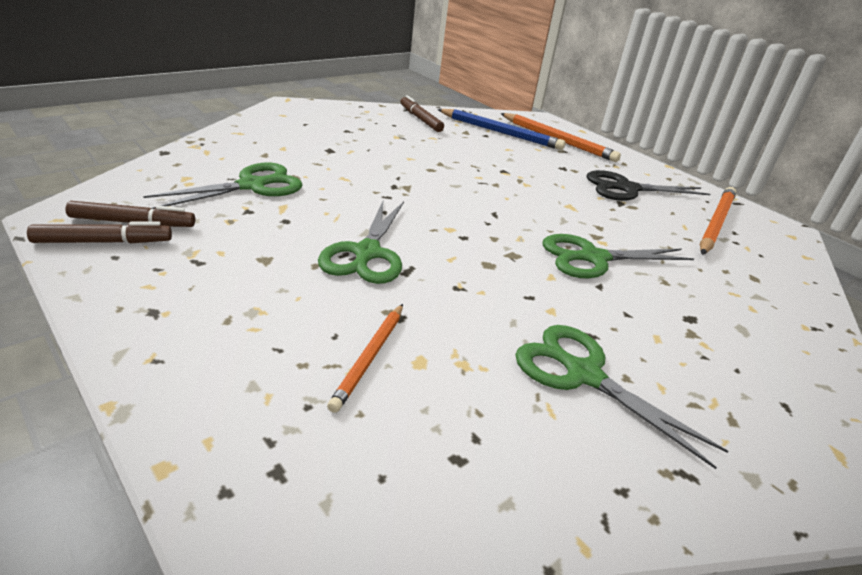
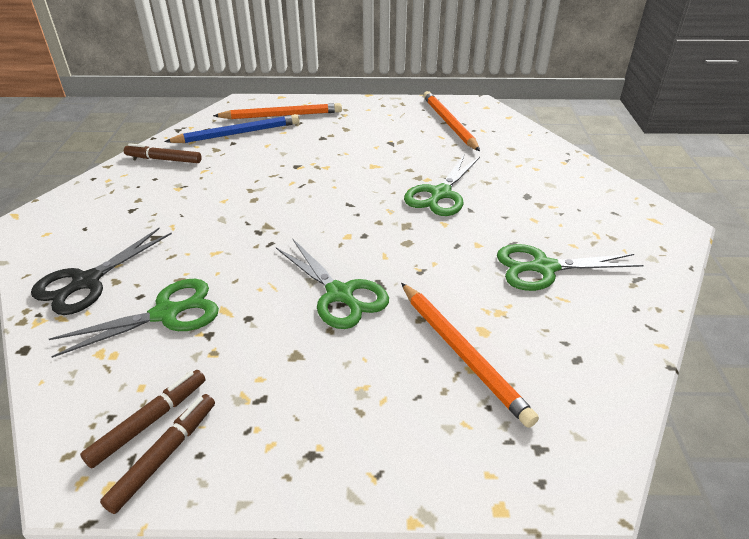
camera: 45 degrees left, 5 degrees up
(252, 186) = (167, 313): green scissors -> green scissors turned 60 degrees clockwise
(369, 357) = (461, 353): orange pencil -> orange pencil, size x1.59
(626, 189) = (377, 129): black scissors -> black scissors (86, 282)

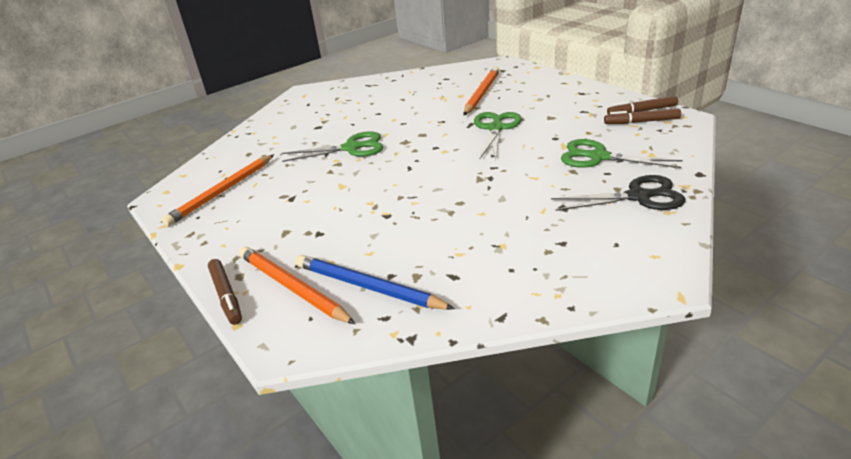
camera: 125 degrees left, 5 degrees down
(164, 159) = (478, 292): brown marker -> brown marker (226, 296)
(543, 268) = (391, 101): green scissors -> none

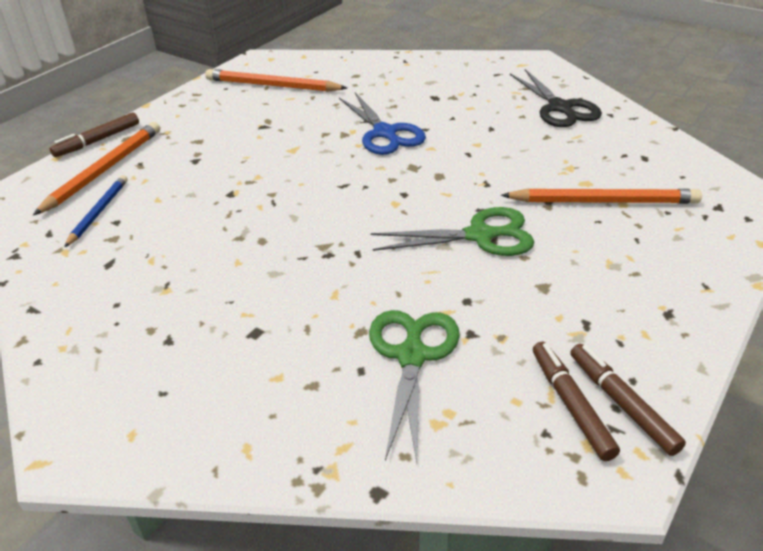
camera: 70 degrees right, 5 degrees up
(352, 148) = (385, 133): green scissors -> blue scissors
(368, 287) = (98, 212): blue pencil -> blue pencil, size x0.63
(639, 196) = (290, 411): black scissors -> black scissors (560, 108)

